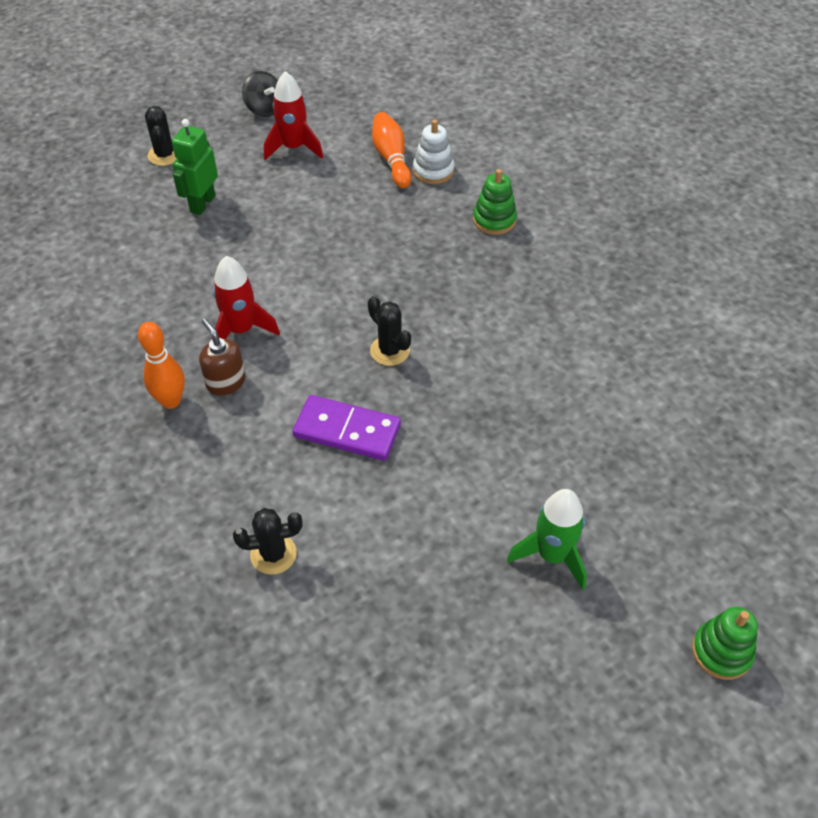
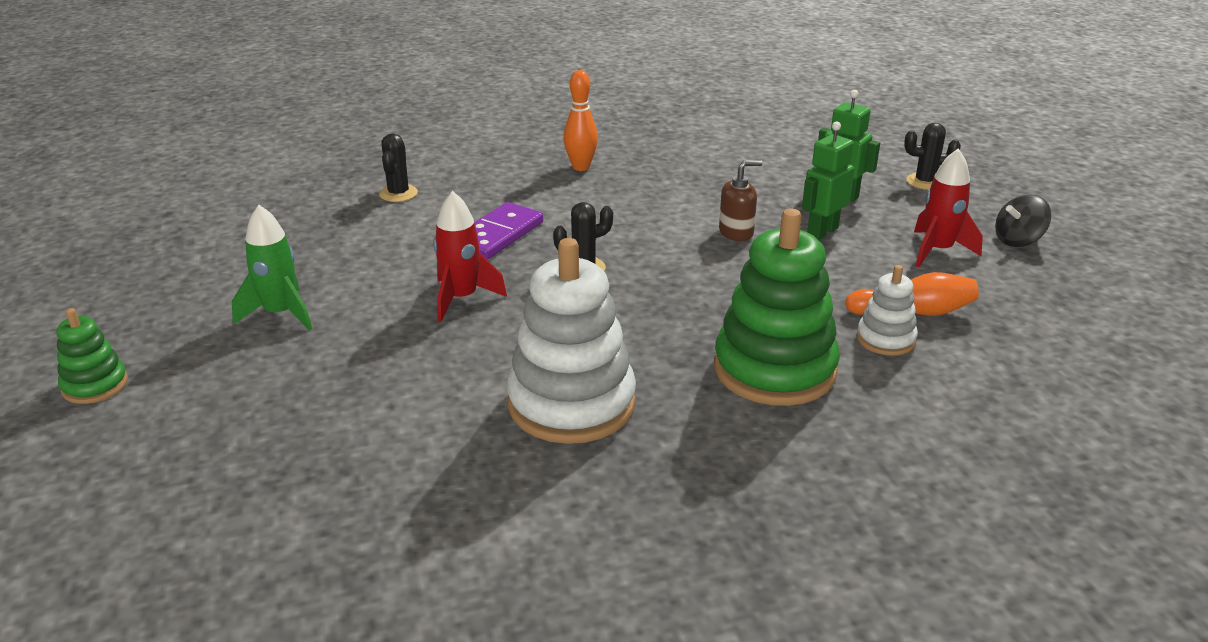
camera: 105 degrees right, 20 degrees down
(225, 382) = (589, 189): brown soap dispenser -> brown soap dispenser (736, 232)
(241, 330) = (649, 200): red rocket -> red rocket (461, 299)
(278, 210) = (822, 232): none -> green robot
(494, 220) = (774, 369): green stacking toy -> green stacking toy, size x2.01
(583, 316) = (571, 404): none -> white stacking toy

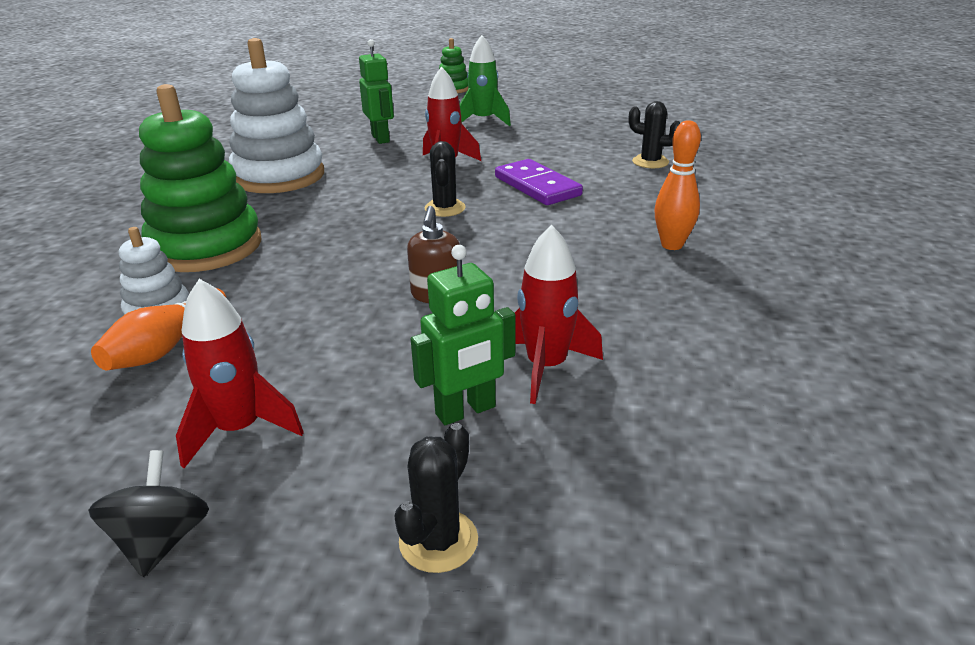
camera: 115 degrees right, 0 degrees up
(776, 182) = (546, 367): none -> red rocket
(822, 232) = (382, 352): green robot -> green robot (381, 138)

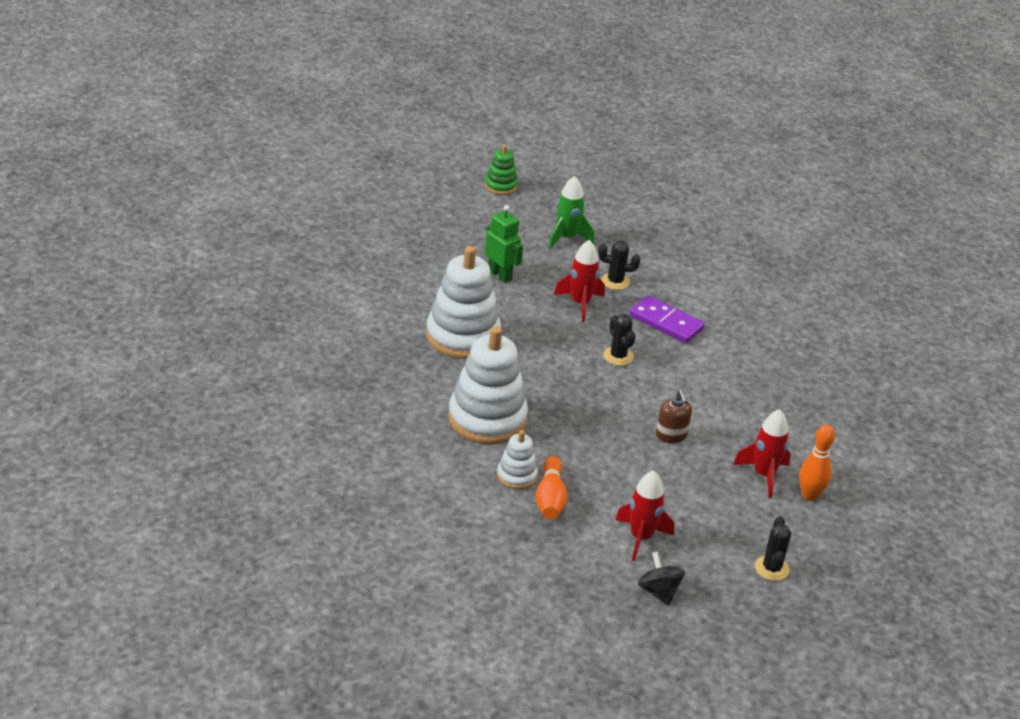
camera: 25 degrees left, 5 degrees up
(206, 247) = (487, 419): green stacking toy -> white stacking toy
(466, 411) = (741, 507): green robot -> none
(650, 162) = (730, 282): black cactus -> black cactus (615, 281)
(671, 245) = (785, 371): orange bowling pin -> orange bowling pin (809, 495)

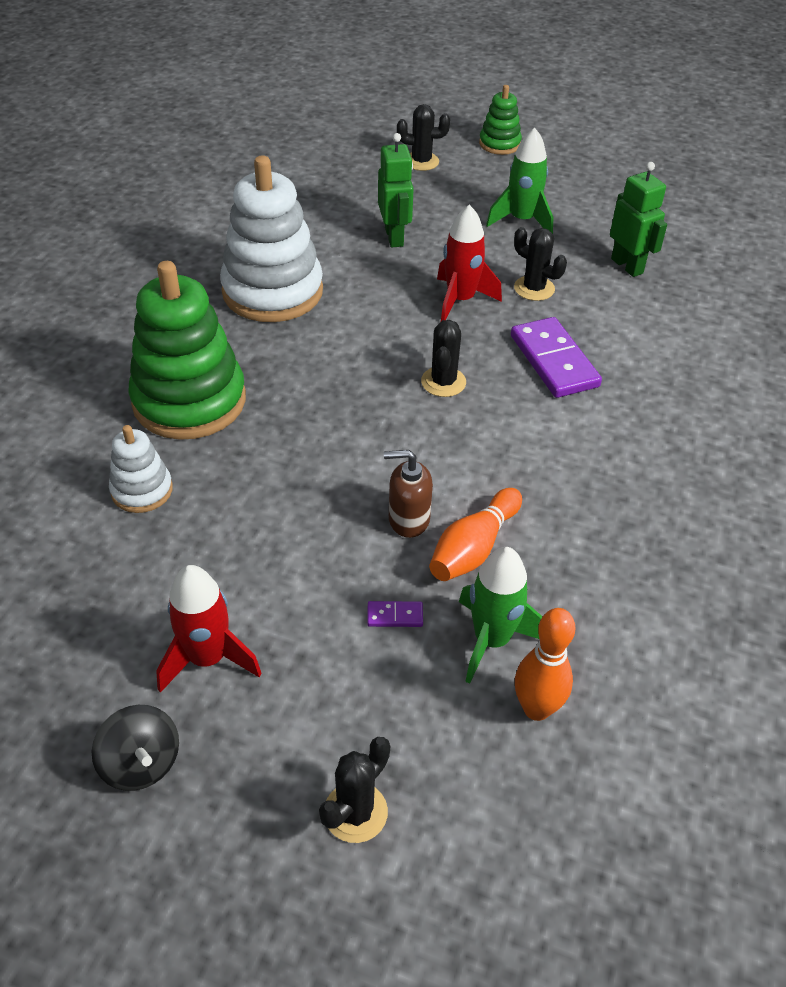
camera: 35 degrees right, 10 degrees up
(462, 215) = (421, 161): none -> black cactus
(487, 419) = (189, 401): white stacking toy -> green stacking toy
(550, 499) = (148, 541): orange bowling pin -> orange bowling pin (473, 548)
(654, 249) = (627, 266): none -> green robot
(658, 592) = (141, 763): black spinning top -> black spinning top turned 135 degrees clockwise
(671, 436) = (408, 519): brown soap dispenser -> brown soap dispenser turned 75 degrees clockwise
(709, 483) = (395, 615): none -> purple domino
(763, 475) = (491, 640): red rocket -> green rocket

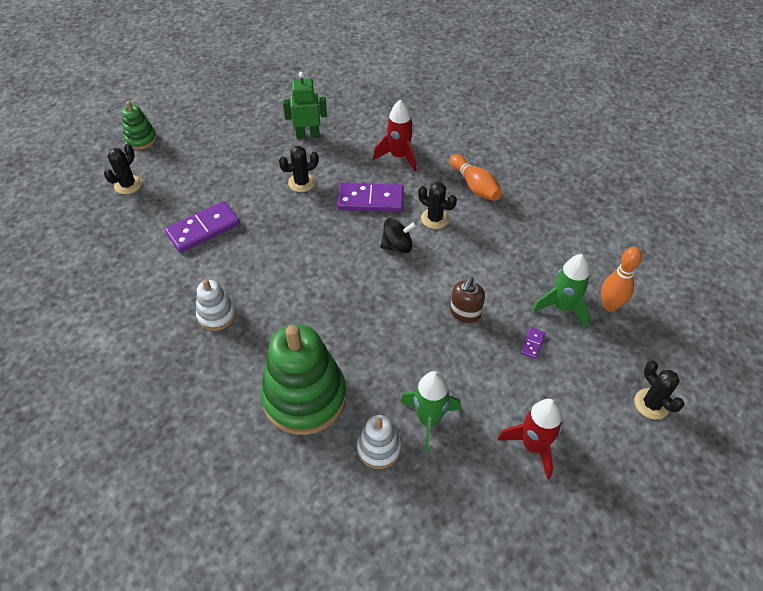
camera: 65 degrees left, 5 degrees up
(141, 763) = (597, 501): black spinning top -> black spinning top (397, 246)
(272, 291) = (216, 315): white stacking toy -> white stacking toy, size x0.50
(394, 237) = (203, 229): green robot -> purple domino
(443, 382) = (360, 256): black cactus -> black cactus (435, 219)
(460, 300) = (291, 220): red rocket -> red rocket (399, 156)
(473, 548) = (498, 291): orange bowling pin -> orange bowling pin (474, 186)
(522, 220) = (232, 162): green rocket -> green rocket (429, 420)

